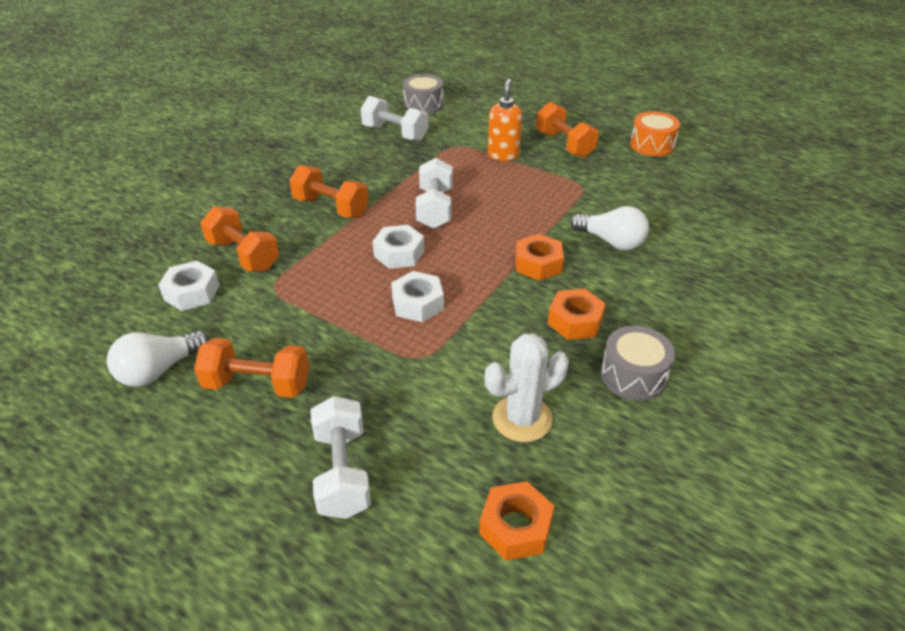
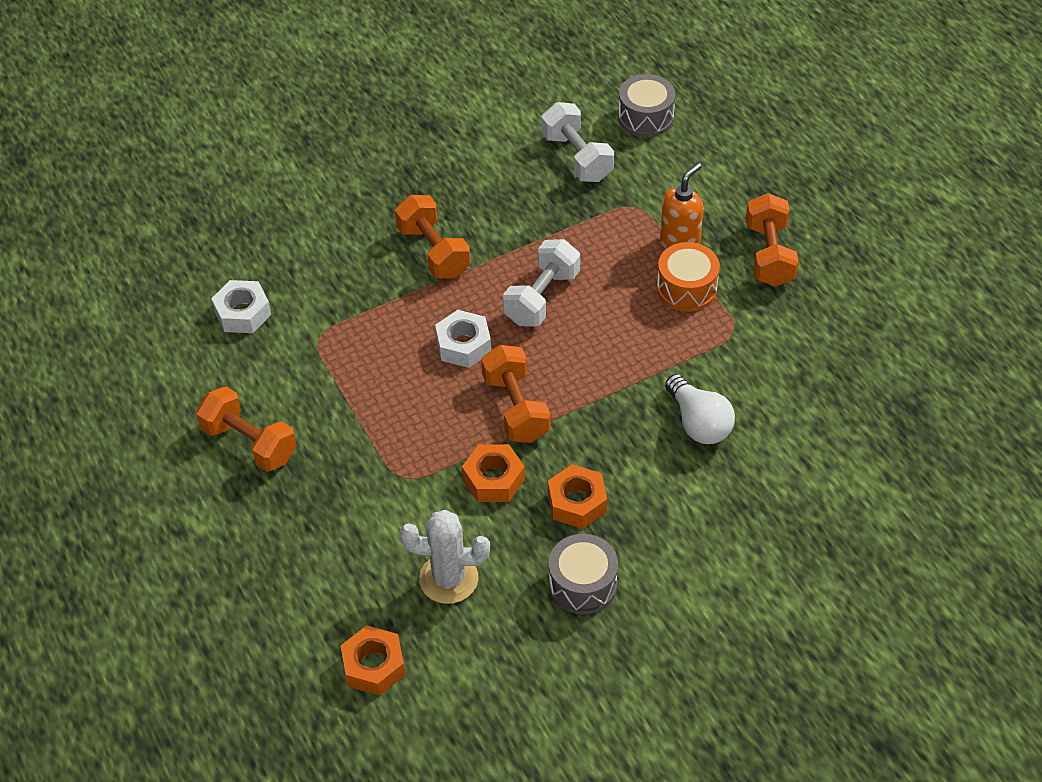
camera: 30 degrees right, 10 degrees up
(159, 370) = (177, 392): white light bulb -> none
(243, 255) = (312, 284): orange dumbbell -> orange dumbbell (516, 408)
(342, 472) = (272, 557): white dumbbell -> none
(418, 303) = (441, 416): white nut -> none
(538, 264) = (595, 418): orange nut -> orange nut (493, 479)
(652, 145) = (881, 298): orange drum -> orange drum (686, 288)

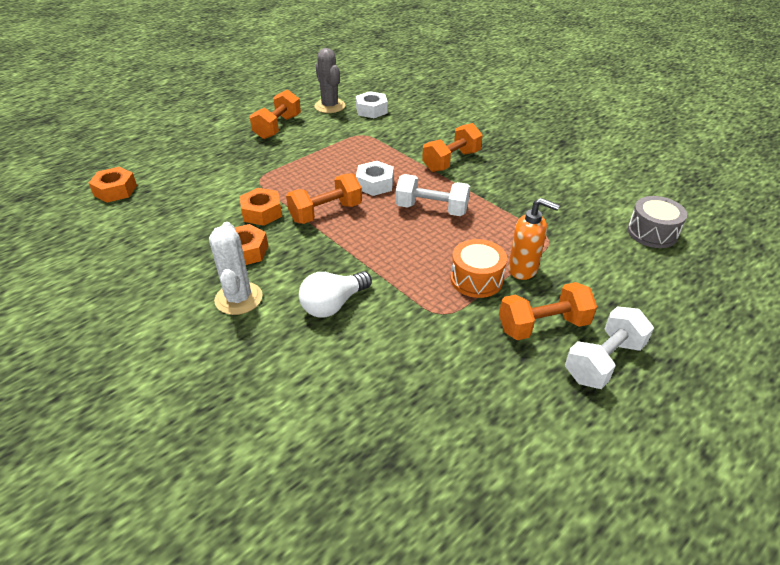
camera: 75 degrees right, 10 degrees down
(204, 365) = (330, 106): none -> grey cactus
(448, 579) = (179, 207): white cactus -> white cactus (238, 298)
(577, 157) = (580, 205): white dumbbell -> white dumbbell (603, 361)
(582, 584) = (171, 264): grey drum -> none

